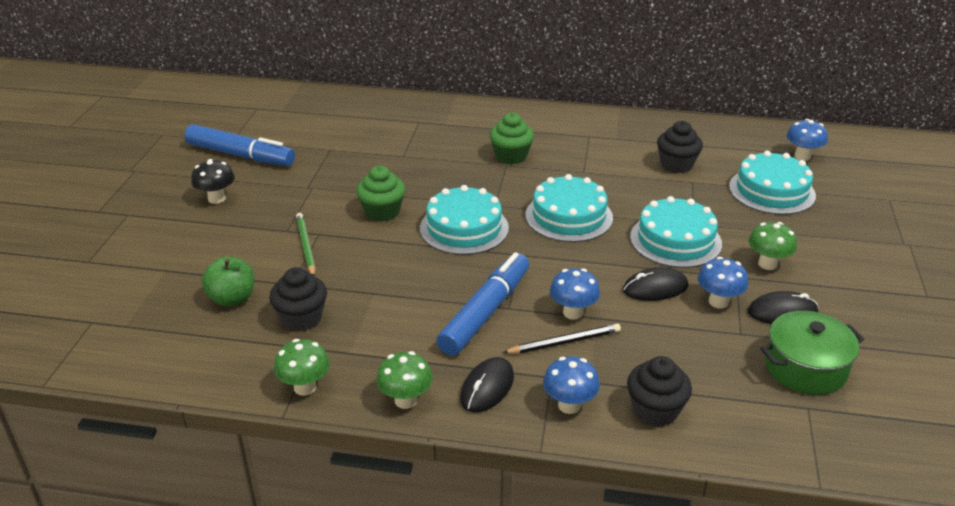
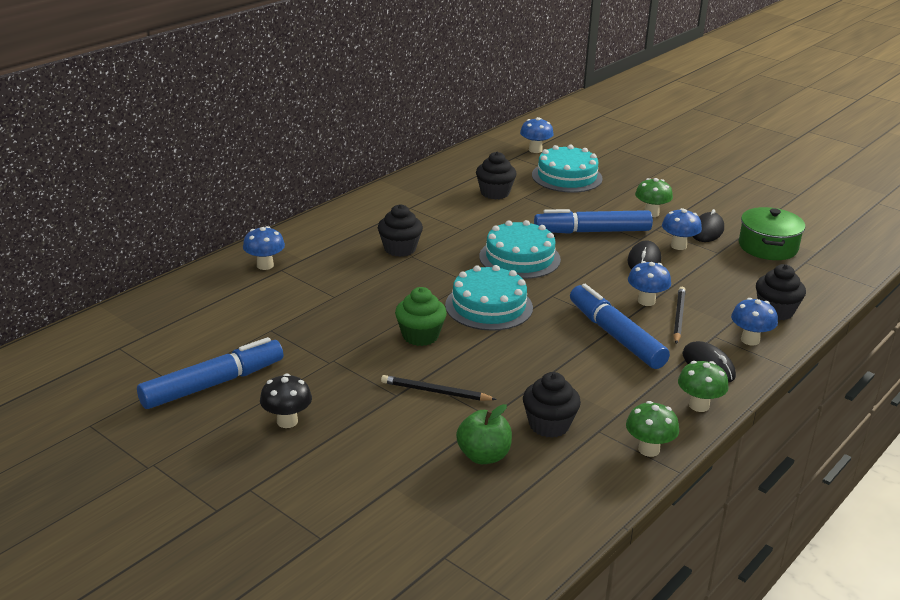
camera: 60 degrees left, 5 degrees down
(305, 246) = (435, 392): green pencil -> black pencil
(417, 114) = (265, 265): none -> blue mushroom
(511, 156) = (400, 249): green cupcake -> black cupcake
(675, 240) = (593, 231): turquoise cake -> blue marker

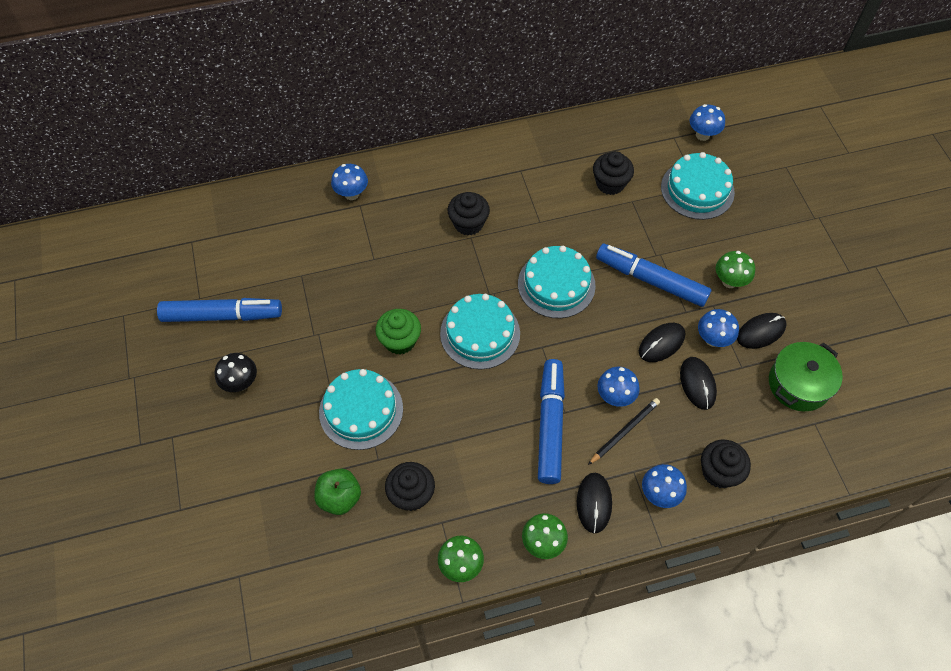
camera: 35 degrees right, 30 degrees up
(435, 392) = (361, 410): black pencil -> turquoise cake
(698, 272) = (697, 384): none -> black mouse

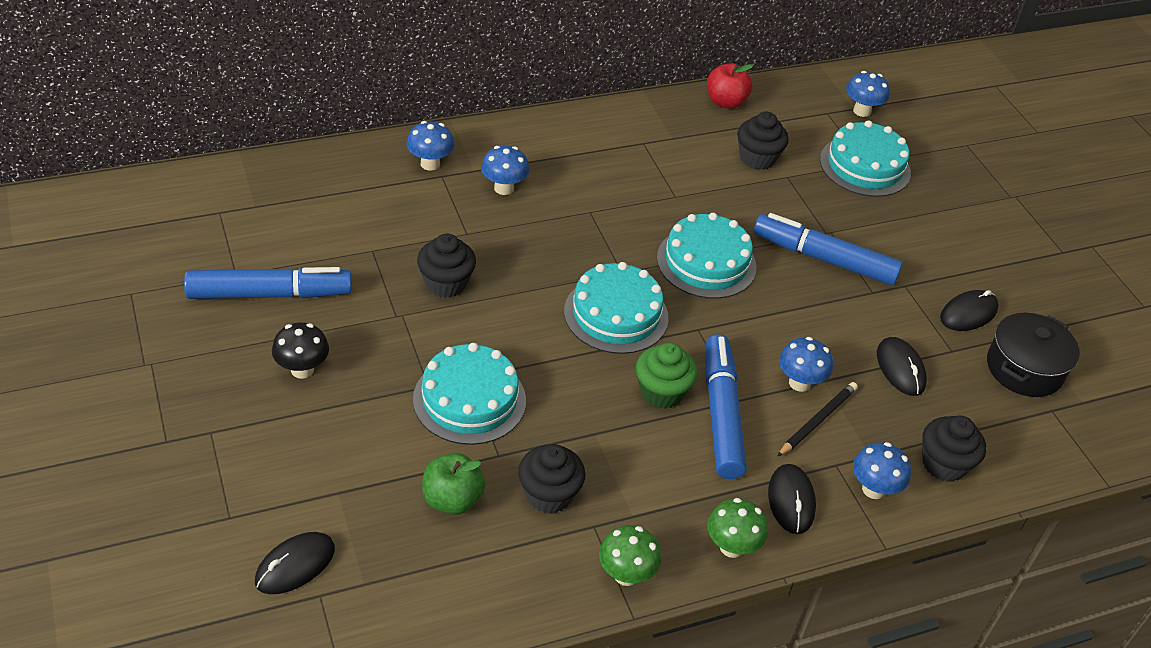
camera: 10 degrees left, 15 degrees down
(400, 340) = (512, 322): green cupcake -> green cupcake (662, 392)
(468, 223) = (585, 197): black cupcake -> black cupcake (446, 283)
(591, 128) = (725, 102): none -> red apple
(661, 343) = (848, 325): black mouse -> black mouse (295, 565)
(713, 339) = (911, 321): blue mushroom -> blue mushroom (503, 188)
(729, 281) = (920, 260): green mushroom -> none
(798, 384) = (1024, 369): green pot -> black pot

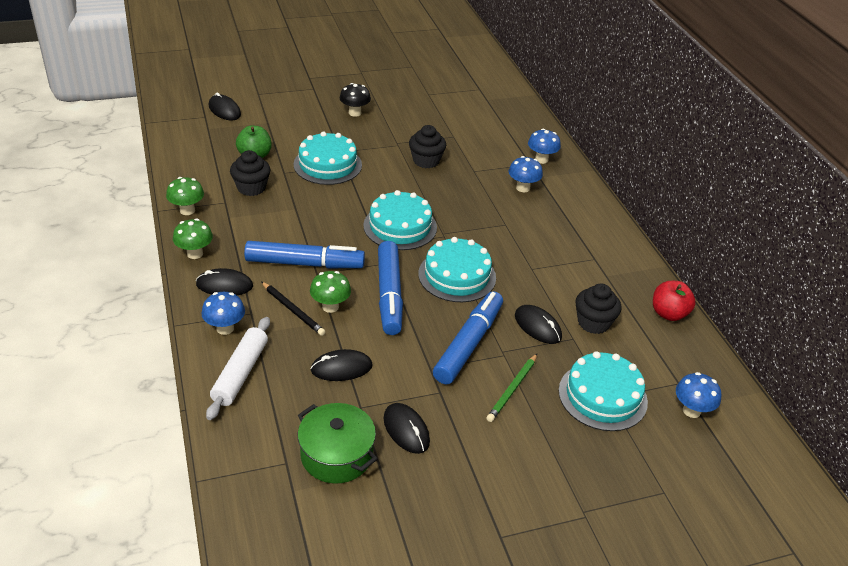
camera: 95 degrees right, 5 degrees down
(269, 294) = (413, 103): blue marker -> blue marker (389, 294)
(662, 392) = (327, 239): green cupcake -> none
(777, 201) = (537, 326): none -> black mouse
(799, 383) = (330, 307): blue mushroom -> green mushroom
(880, 229) = (512, 389): none -> green pencil
(944, 464) = (240, 373): black cupcake -> white rolling pin
(1024, 369) = (336, 455): black pot -> green pot

